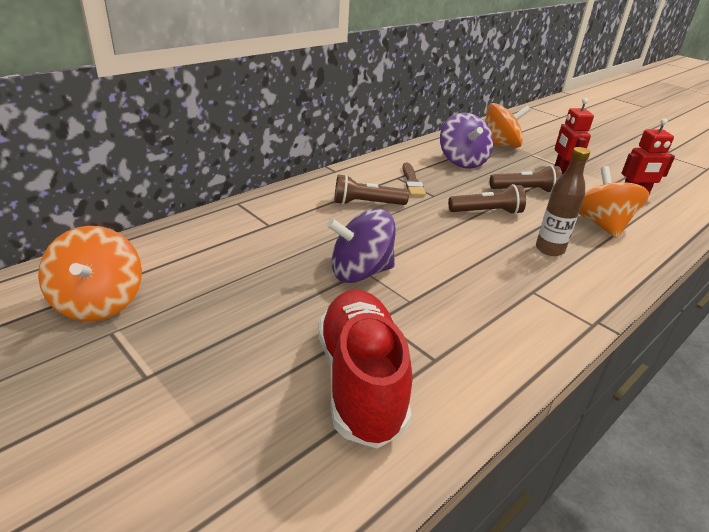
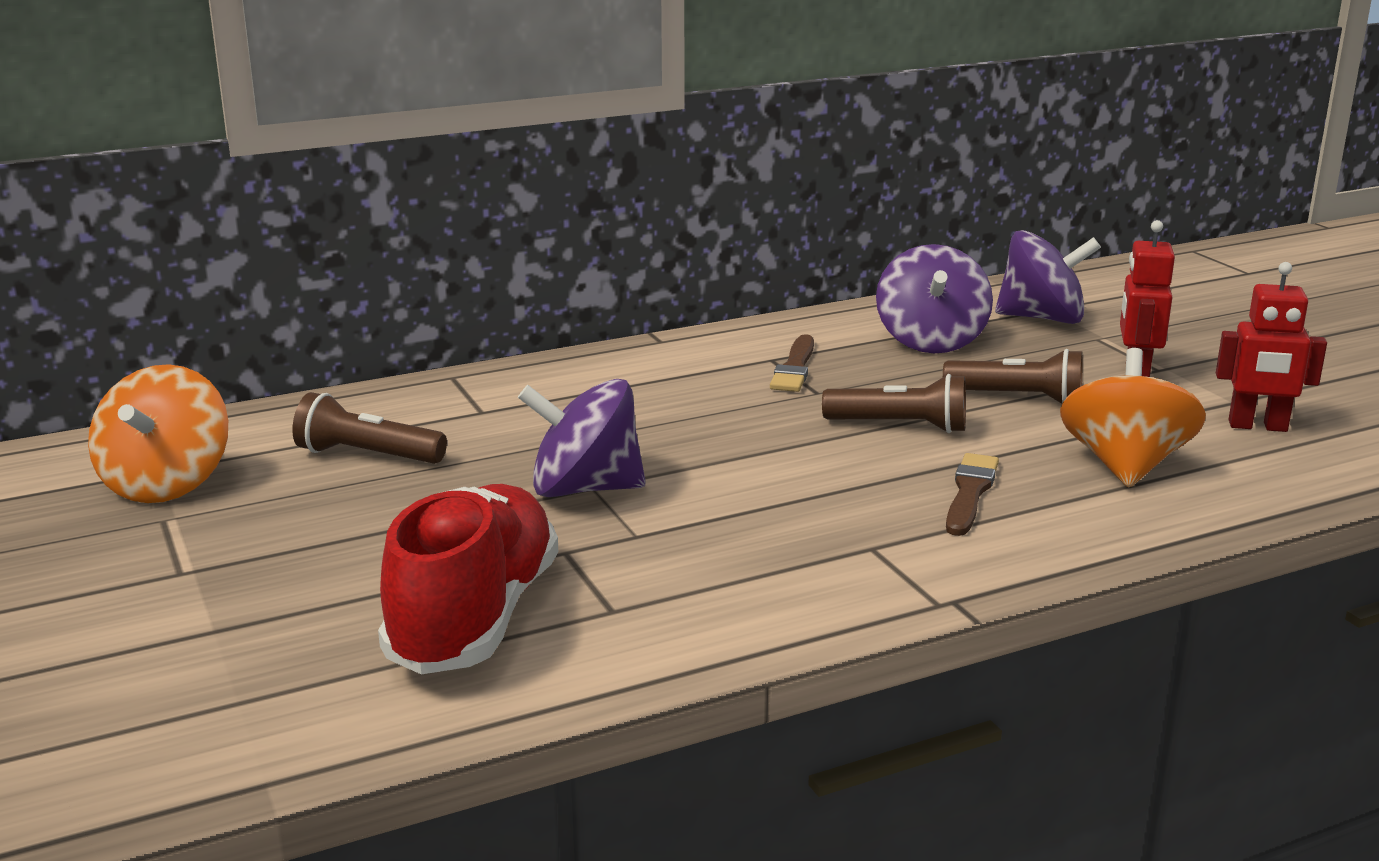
camera: 20 degrees right, 10 degrees down
(367, 203) = (678, 395): brown flashlight -> brown flashlight (367, 455)
(500, 145) = (1042, 318): orange spinning top -> purple spinning top
(549, 249) = (970, 492): brown bottle -> brown brush

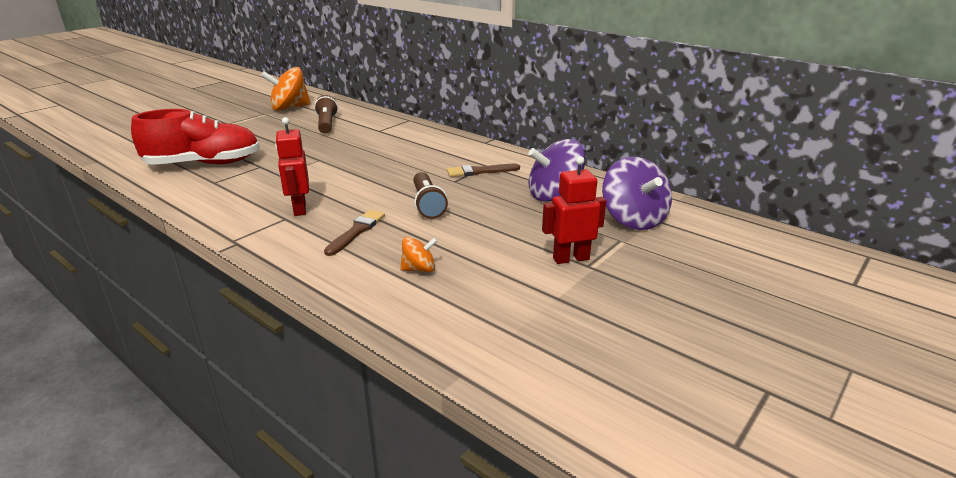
camera: 65 degrees right, 5 degrees up
(584, 489) = (316, 159): purple spinning top -> none
(970, 492) = (356, 231): brown brush -> brown brush turned 60 degrees counterclockwise
(1017, 398) = (493, 228): brown flashlight -> none
(1125, 466) = (419, 269): orange spinning top -> orange spinning top, size x0.51
(1257, 426) = (519, 310): red robot -> red robot (299, 209)

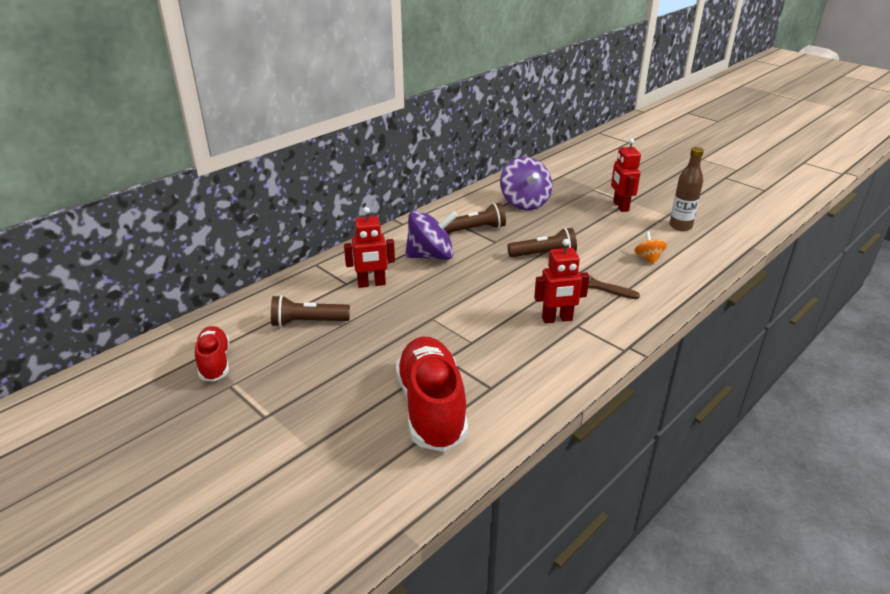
camera: 85 degrees left, 5 degrees up
(289, 108) = (214, 363): orange spinning top -> red shoe
(376, 138) = (371, 284): none -> red robot
(480, 171) = (475, 229): brown brush -> brown flashlight
(519, 306) = (680, 226): none -> brown bottle
(633, 219) = (562, 181): purple spinning top -> purple spinning top (431, 256)

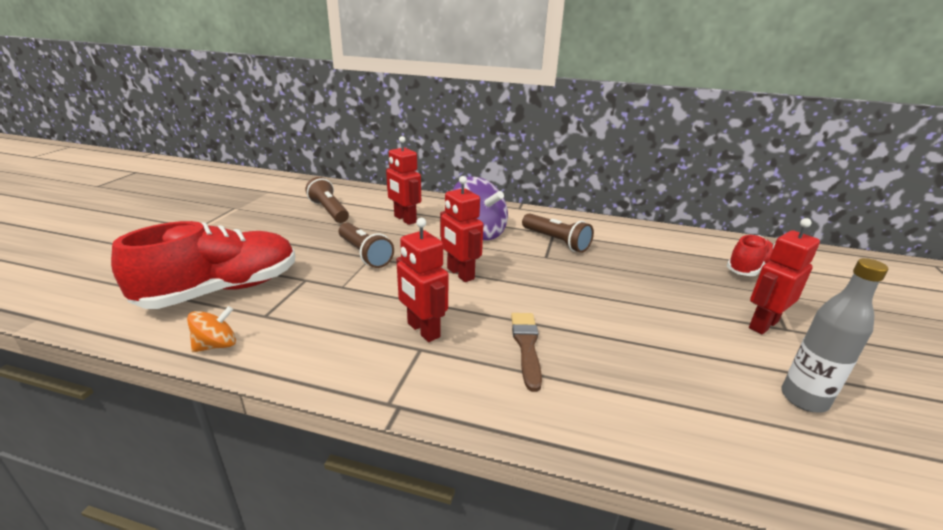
camera: 60 degrees right, 5 degrees down
(214, 363) = (260, 196): red shoe -> red shoe (748, 268)
(493, 284) = (460, 274): none -> red robot
(524, 203) = (653, 255): purple spinning top -> none
(543, 254) = (556, 291): brown flashlight -> brown flashlight (364, 254)
(648, 258) = (654, 380): orange spinning top -> orange spinning top (216, 345)
(680, 226) = (804, 399): brown bottle -> grey bottle

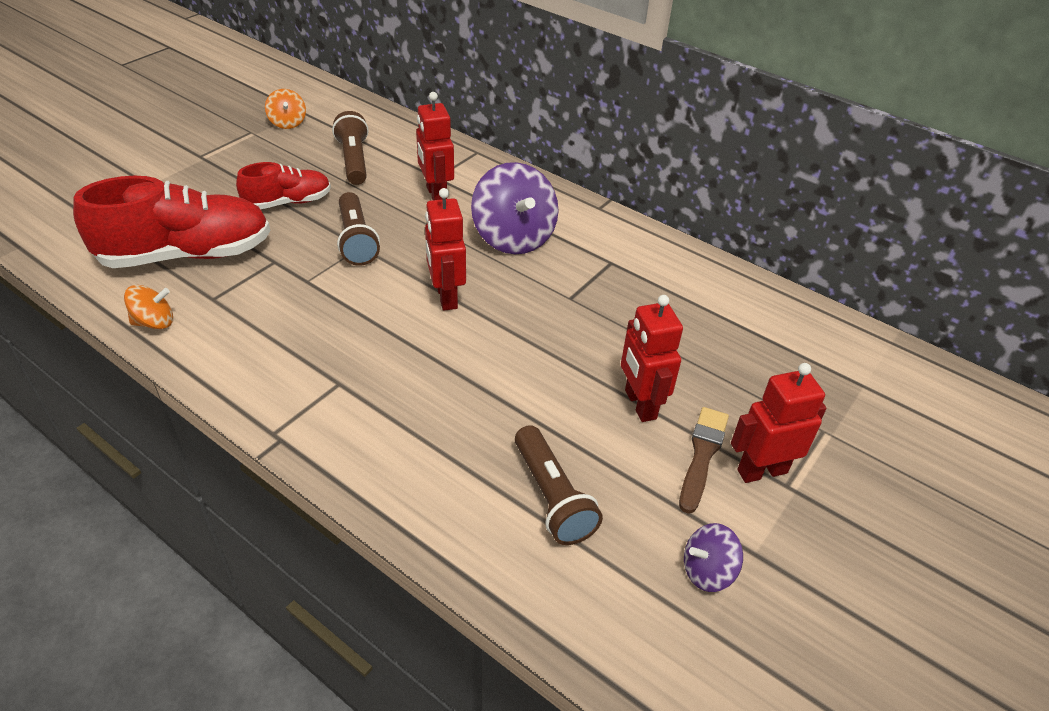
camera: 20 degrees right, 15 degrees up
(262, 199) = (287, 123): none -> orange spinning top
(423, 330) = (355, 361): red robot -> red robot (639, 404)
(526, 346) = (450, 413): brown brush -> brown brush (702, 455)
(556, 241) = (603, 276): brown flashlight -> brown flashlight (552, 497)
(748, 268) = (836, 386): red shoe -> red shoe (288, 202)
(804, 399) = (707, 571): grey bottle -> purple spinning top

